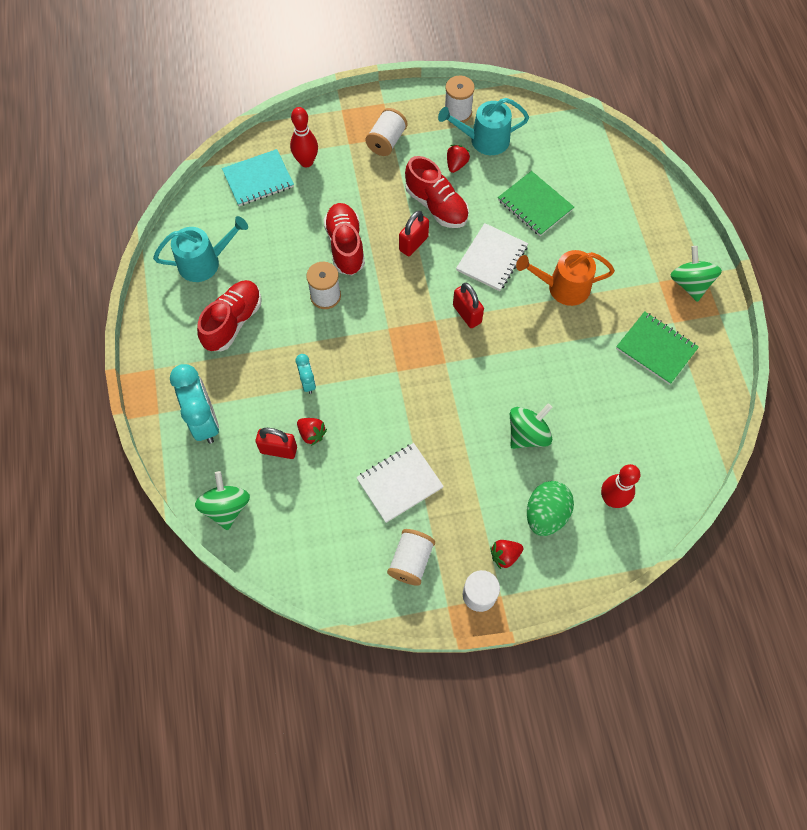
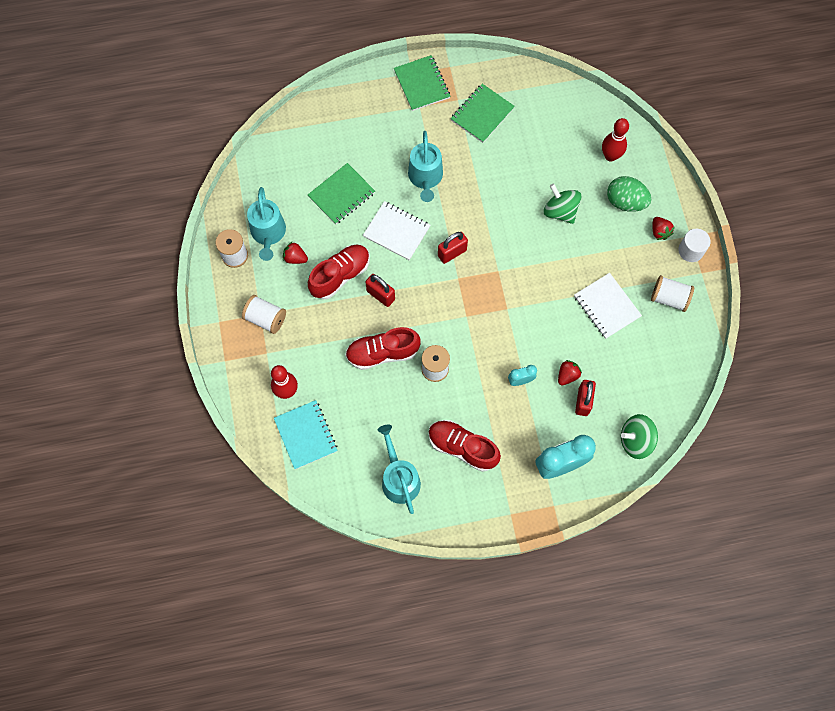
camera: 90 degrees left, 5 degrees up
(563, 287) = (425, 177): orange watering can -> turquoise watering can
(690, 284) = (422, 84): green spinning top -> green notebook

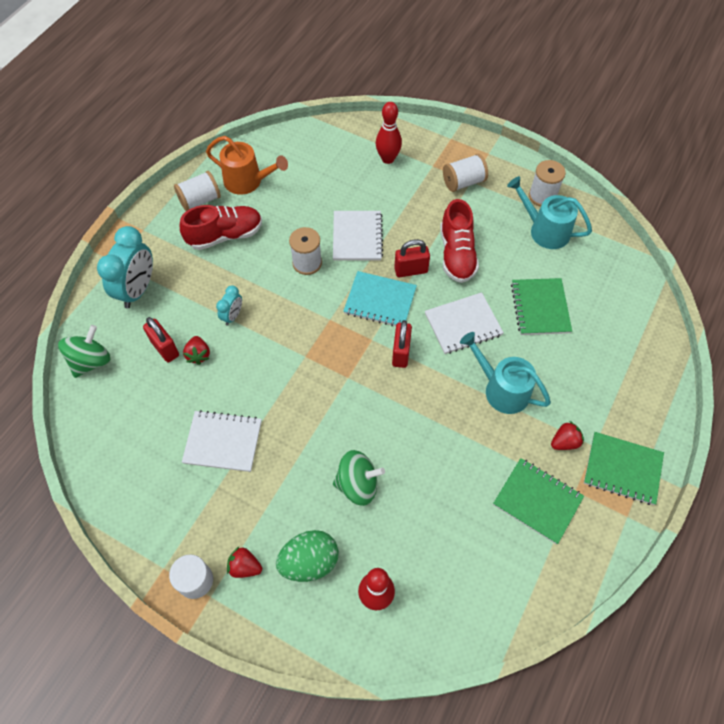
camera: 130 degrees right, 10 degrees down
(295, 258) = (503, 234): red strawberry -> red strawberry (564, 442)
(306, 435) = (341, 149): turquoise notebook -> turquoise notebook (380, 301)
(382, 353) = (357, 237): red shoe -> white notebook
(399, 478) = (247, 181): turquoise watering can -> orange watering can
(482, 114) = (537, 501): green notebook -> green notebook turned 45 degrees counterclockwise
(669, 298) = (172, 508): white spool -> white spool (200, 200)

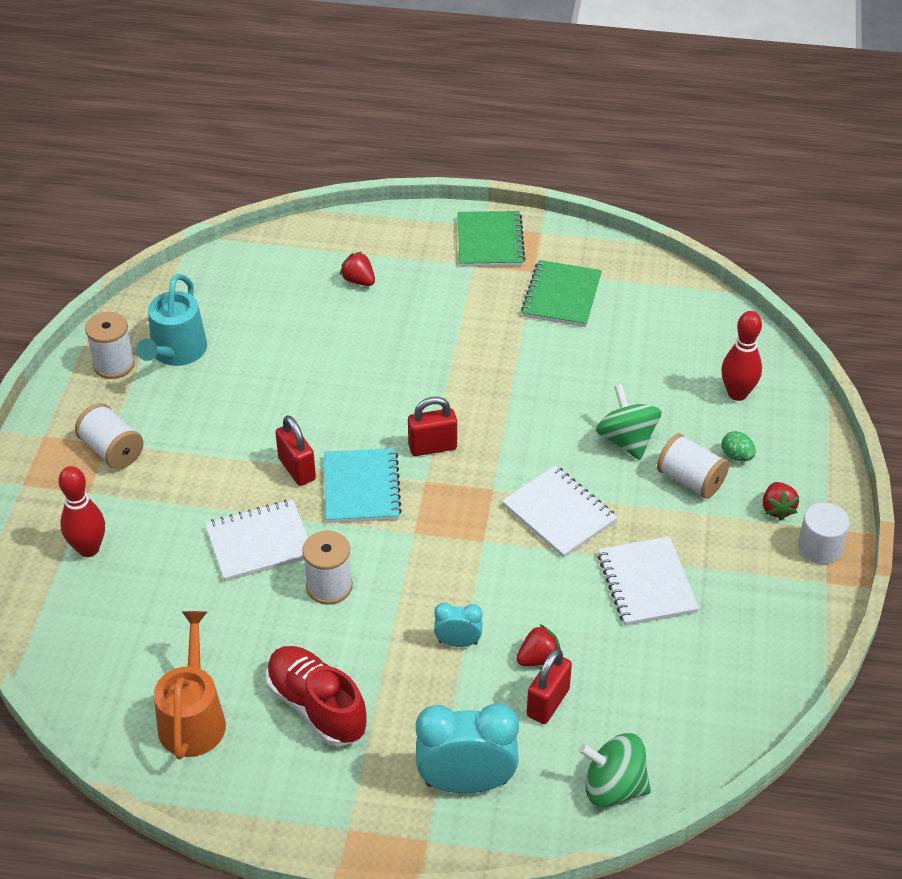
camera: 110 degrees left, 15 degrees down
(200, 200) = (256, 771): white spool -> white spool (690, 480)
(309, 562) = (736, 456): green egg -> green egg, size x0.51
(456, 254) = (251, 429): red shoe -> none
(463, 324) = (363, 399): white notebook -> white notebook (559, 513)
(502, 389) = (439, 347): turquoise watering can -> none
(540, 308) = (306, 335): green notebook -> none
(564, 442) = (481, 287): red strawberry -> red strawberry (358, 281)

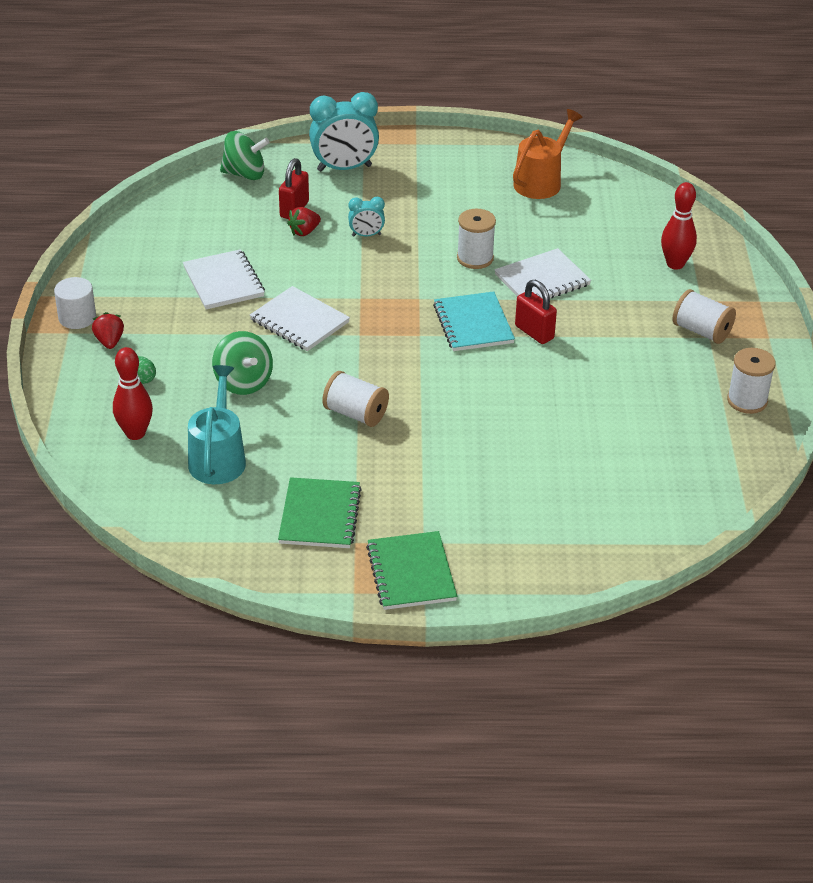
camera: 170 degrees right, 5 degrees down
(176, 352) = (695, 418): turquoise watering can -> turquoise watering can (218, 458)
(193, 718) = (541, 182): orange watering can -> orange watering can turned 135 degrees counterclockwise
(317, 707) = (458, 194): red shoe -> none
(358, 281) = (544, 509): red strawberry -> none
(432, 447) = (420, 360): red padlock -> none
(690, 480) = (185, 356): white spool -> white spool (356, 414)

